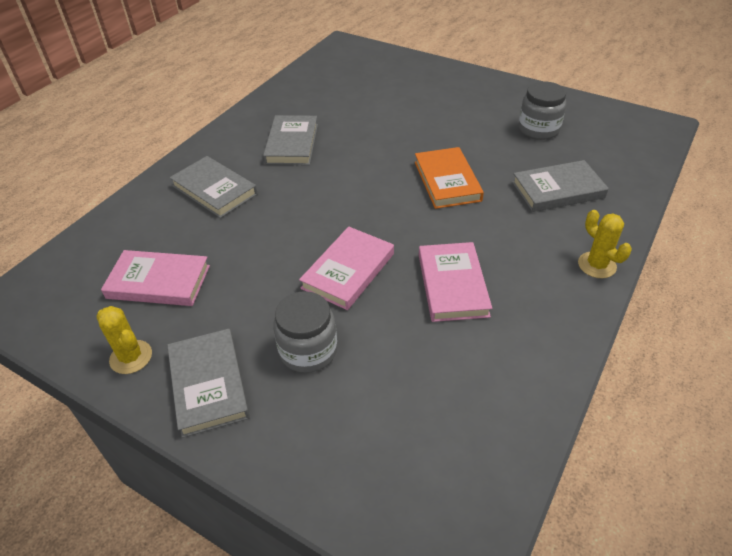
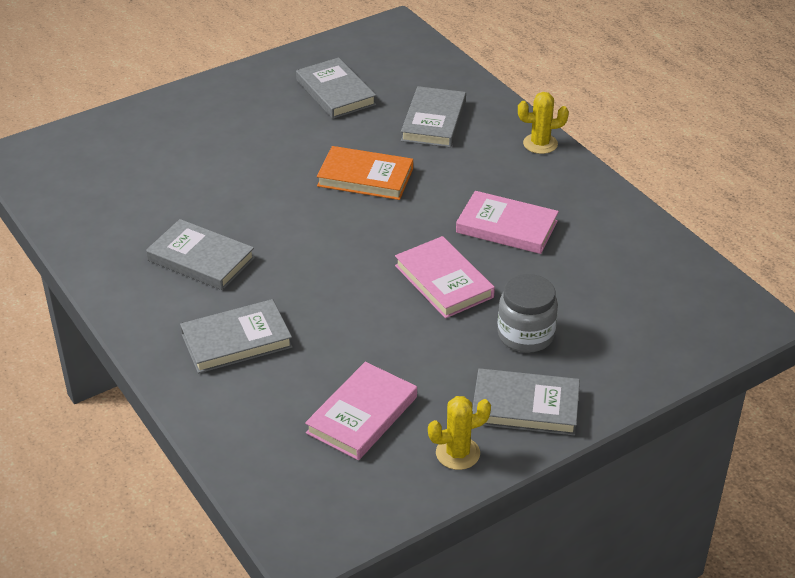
camera: 65 degrees left, 5 degrees down
(538, 129) = (335, 92): grey jar -> grey book

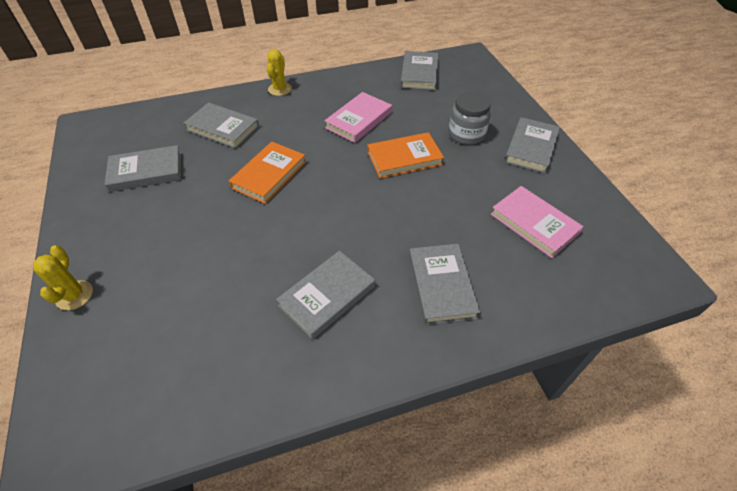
camera: 75 degrees left, 10 degrees up
(443, 281) = (404, 158): pink book -> orange book
(457, 453) = (572, 184): yellow cactus -> yellow cactus (74, 295)
(660, 267) = (419, 73): none -> grey book

